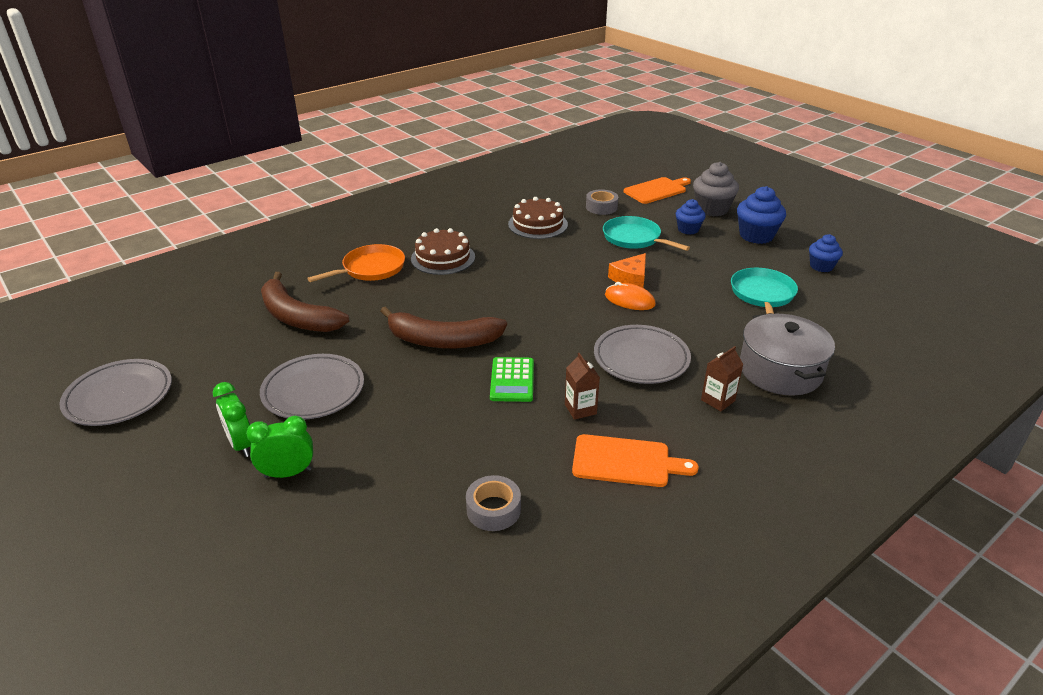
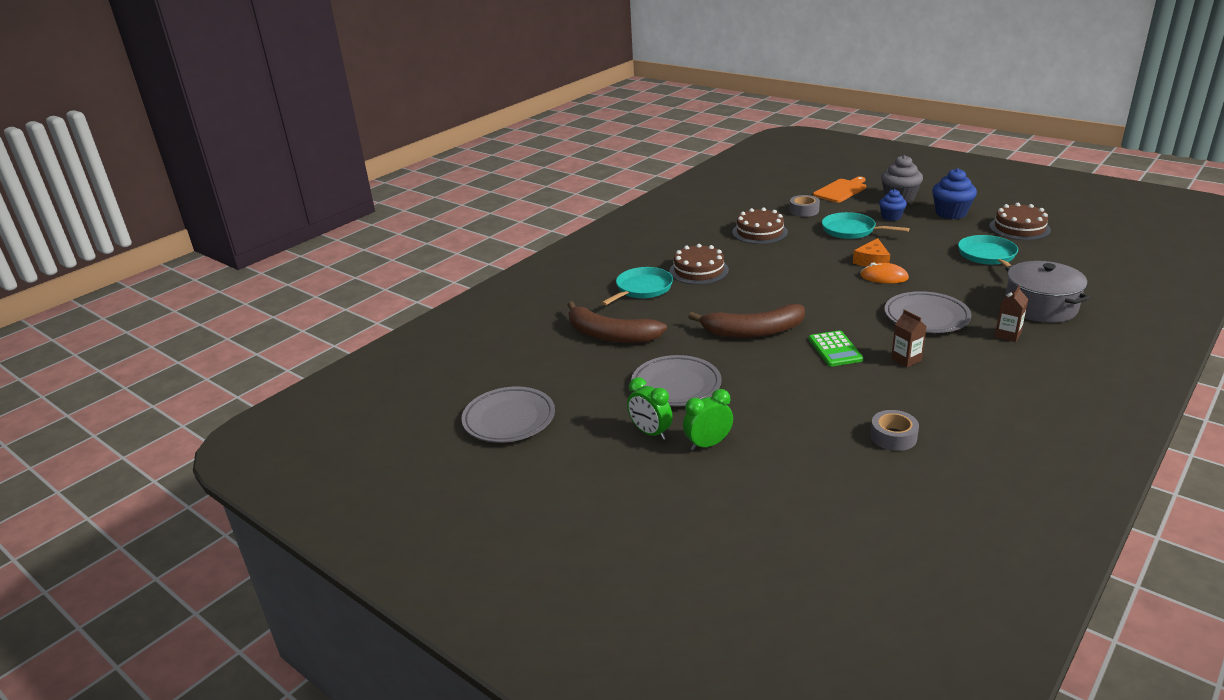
camera: 10 degrees left, 5 degrees down
(371, 269) = (642, 289): orange pan -> turquoise pan
(626, 461) = (969, 387): orange cutting board -> none
(821, 266) = (1019, 228): blue cupcake -> brown cake

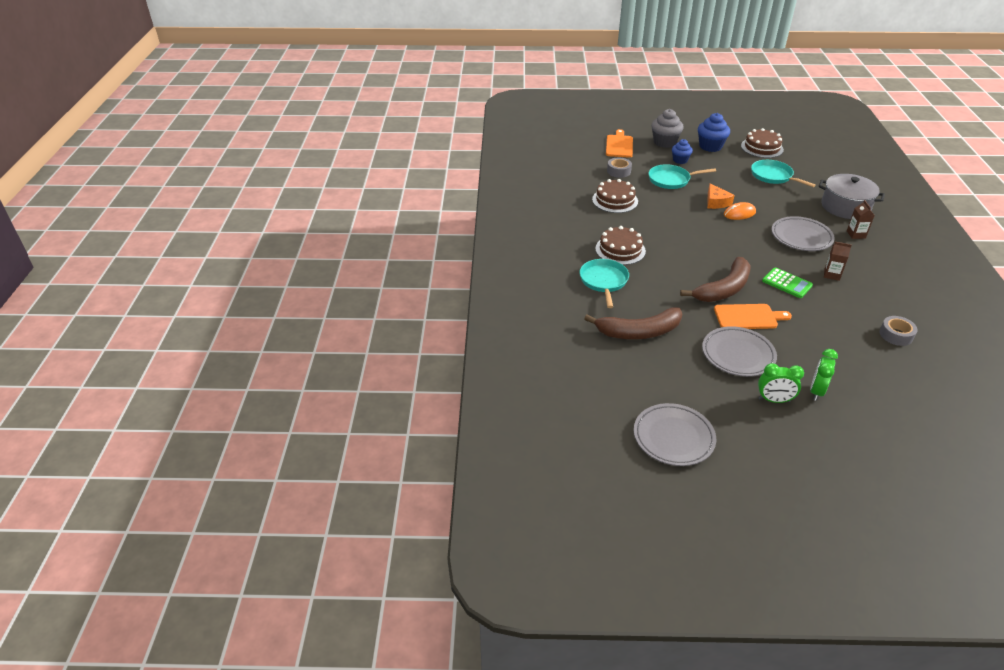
camera: 40 degrees left, 10 degrees up
(740, 361) = (748, 317): none -> orange cutting board

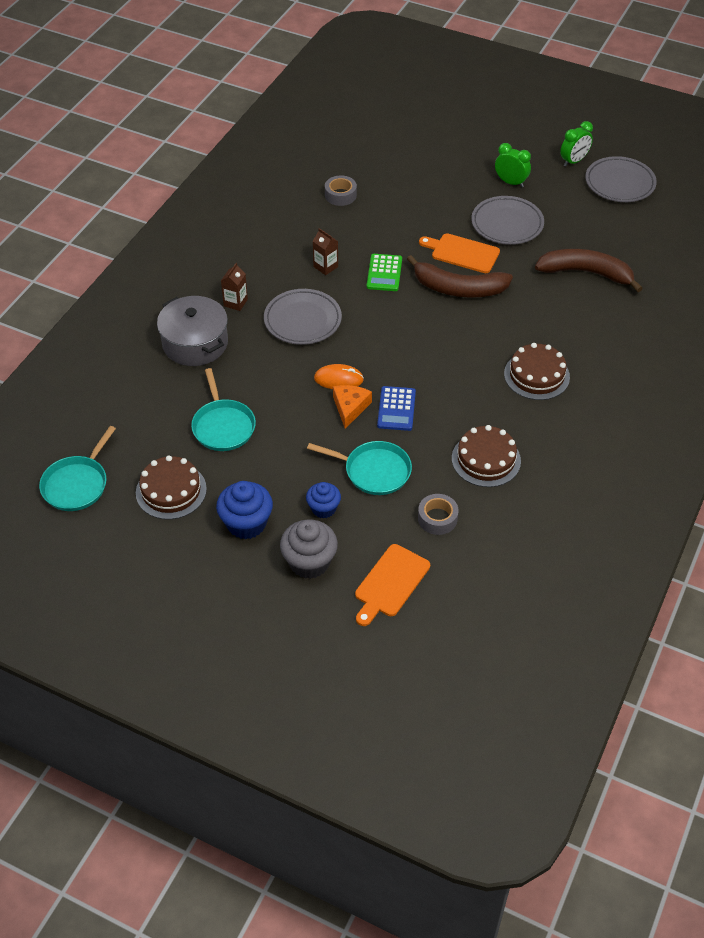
camera: 155 degrees left, 10 degrees up
(604, 281) = (585, 340): turquoise pan -> turquoise pan (77, 484)
(689, 209) = (396, 409): none -> blue calculator
(723, 289) = (458, 288): brown banana -> brown banana turned 150 degrees counterclockwise
(787, 283) = (384, 273): green calculator -> green calculator turned 150 degrees counterclockwise
(816, 391) = (467, 177): green clock -> green clock (573, 161)

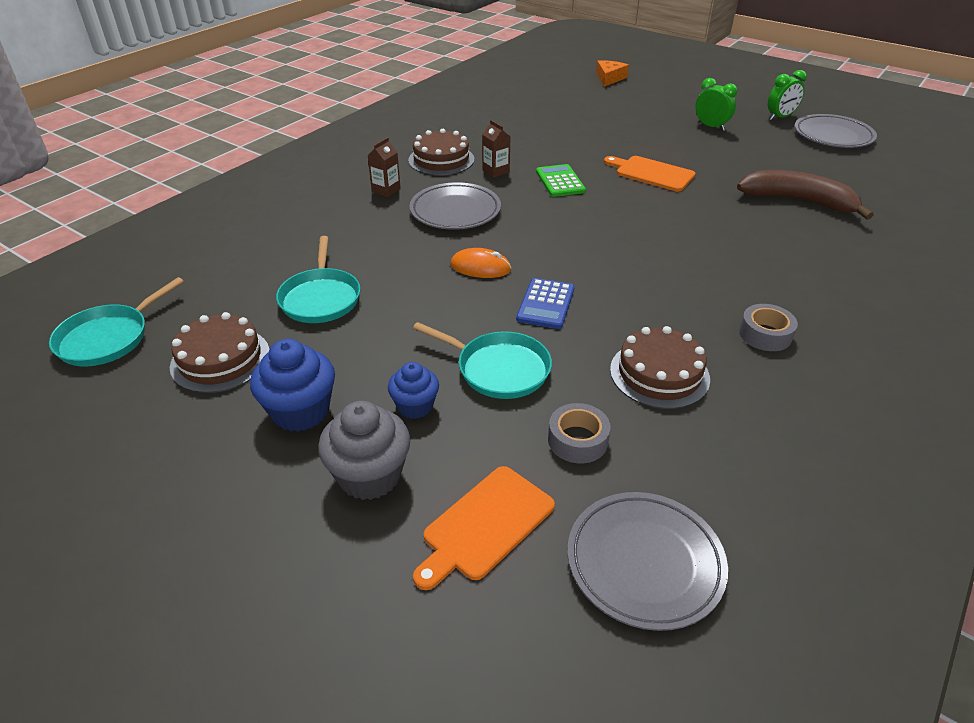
camera: 10 degrees right, 10 degrees down
(195, 343) = (325, 219): grey pot -> none
(340, 195) = (528, 122): grey tape -> grey tape (765, 334)
(350, 407) = (486, 296): orange cheese -> orange cheese (609, 78)
(384, 273) = (560, 181): green calculator -> green calculator turned 150 degrees clockwise
(458, 288) = (643, 201): brown banana -> none
(507, 224) = (705, 155): grey plate -> grey plate (644, 563)
(536, 375) = (735, 289): brown cake -> brown cake (441, 160)

